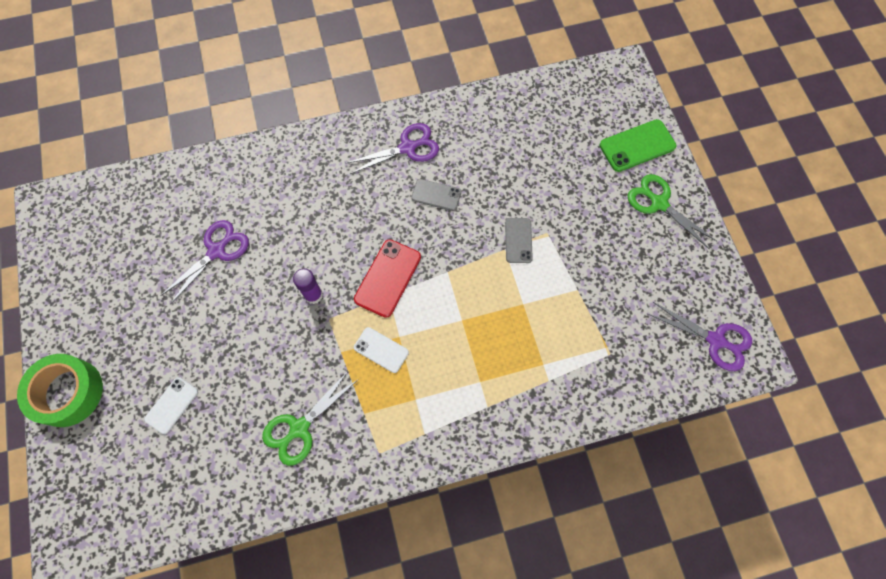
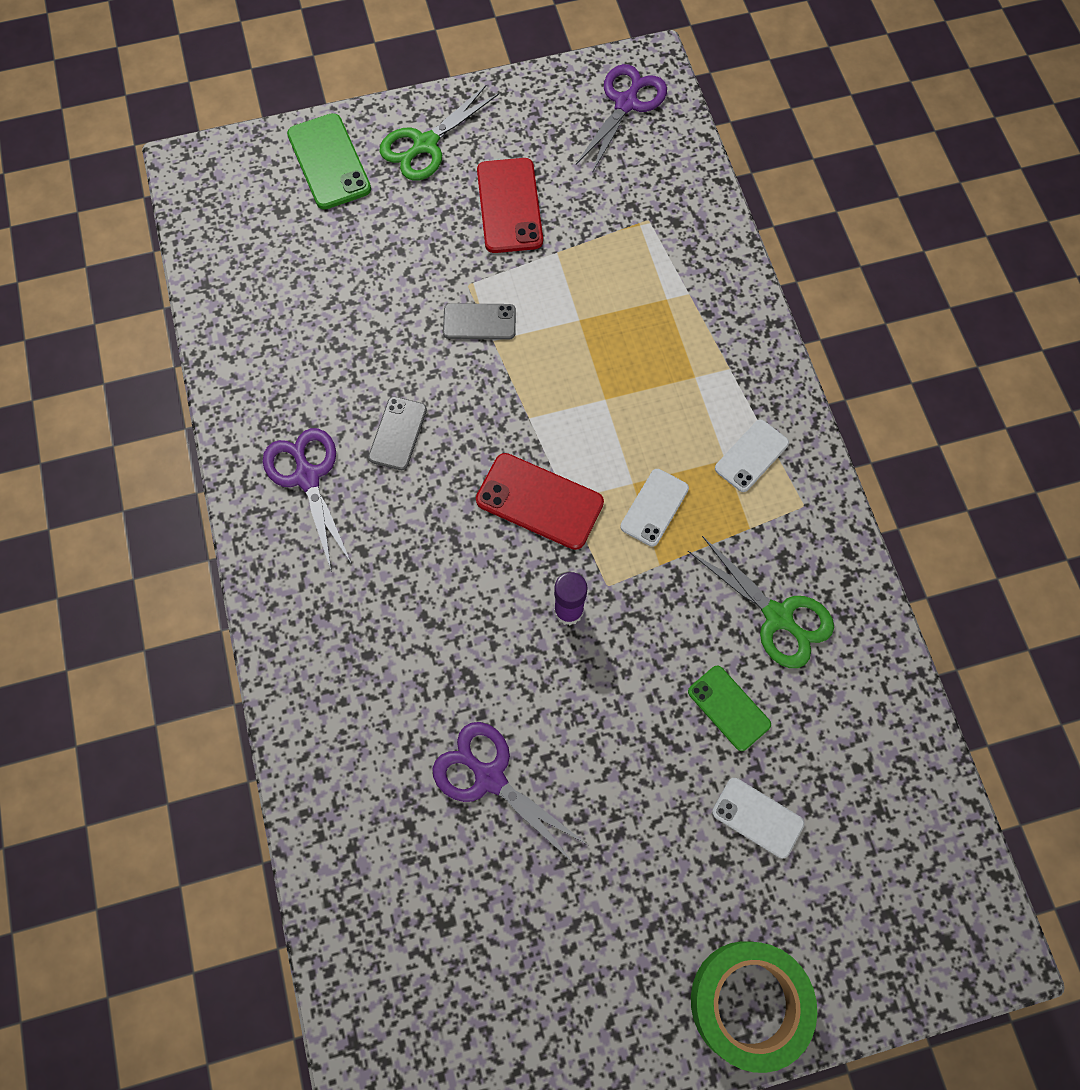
camera: 90 degrees left, 0 degrees up
(242, 391) = (728, 708): none -> green phone
(418, 418) = (751, 456): none -> white phone
(613, 258) = (509, 206): none -> red phone

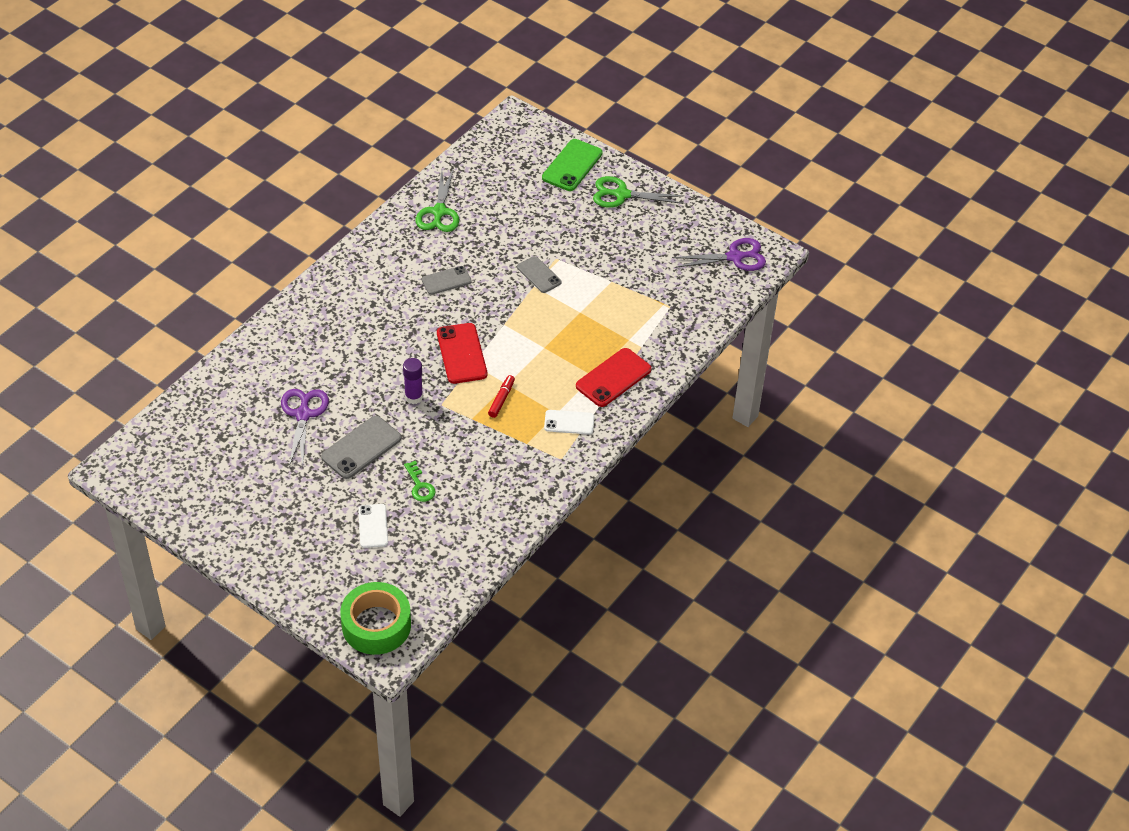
camera: 50 degrees right, 20 degrees down
(307, 477) = (391, 262): purple scissors -> none
(509, 206) = (619, 247): red phone -> red phone (613, 378)
(608, 739) = (361, 448): none -> grey phone
(654, 507) = (501, 399): white phone -> red marker
(728, 708) = (420, 485): green phone -> green key
(748, 1002) = (279, 569): green tape -> green tape (376, 625)
(778, 617) = (487, 480): green scissors -> green scissors (439, 212)

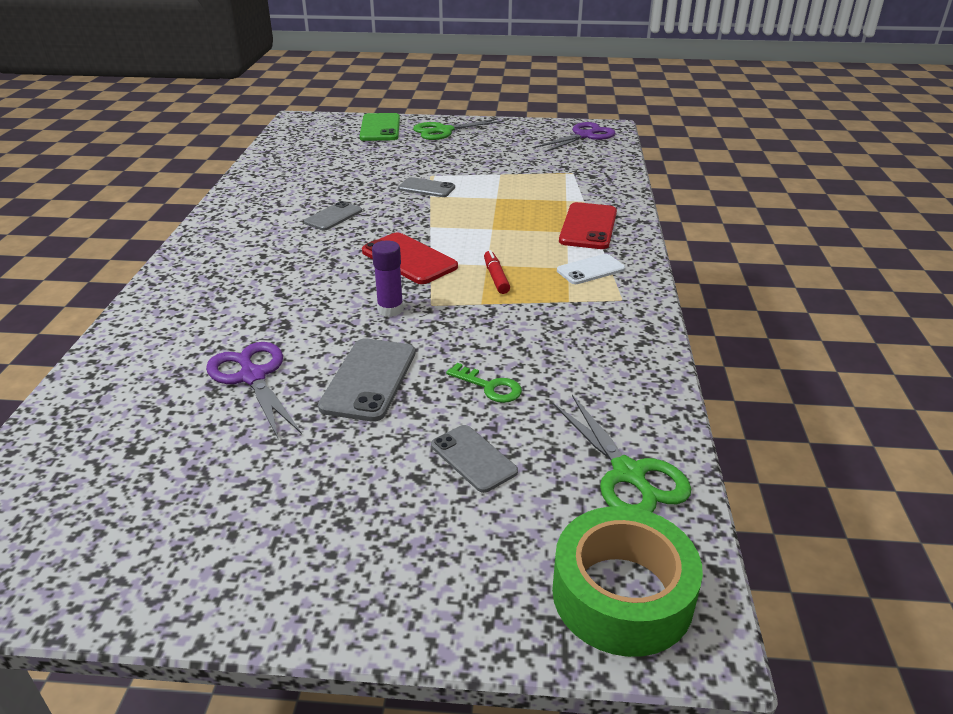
camera: 30 degrees left, 15 degrees down
(373, 526) = (473, 458): white phone -> grey phone
(439, 212) = (278, 179): green scissors -> green scissors (628, 474)

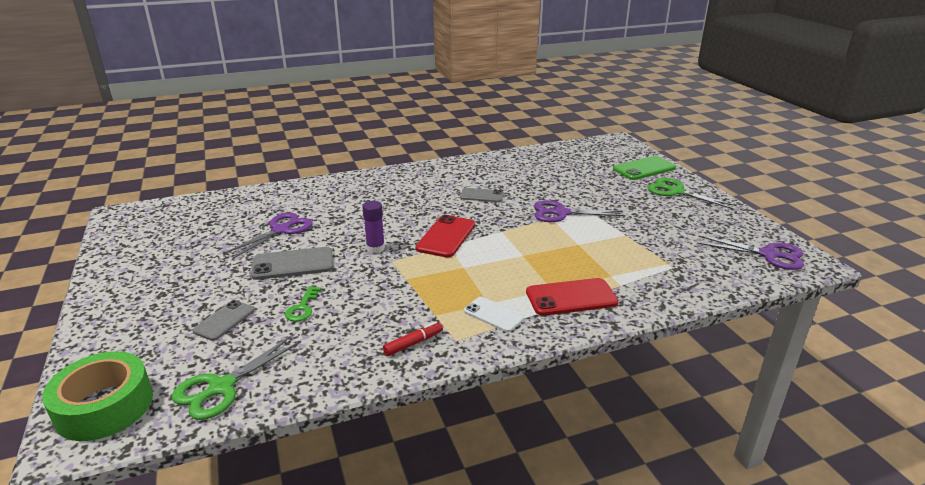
camera: 65 degrees right, 5 degrees down
(426, 188) = (561, 213): grey phone -> purple scissors
(496, 277) = (447, 275): red marker -> red marker (413, 343)

